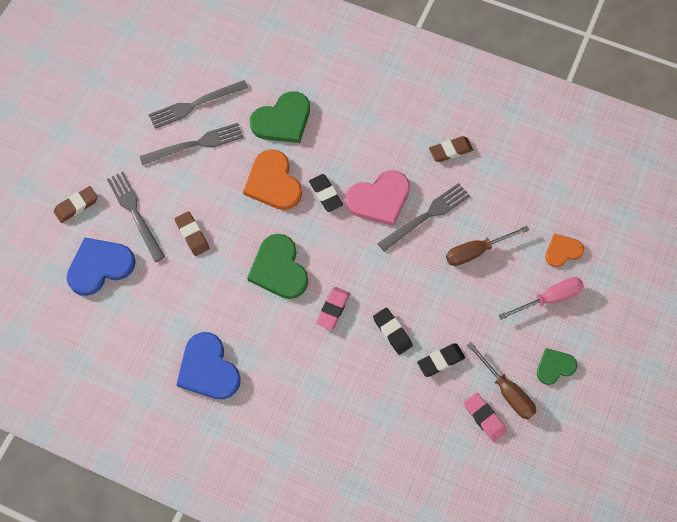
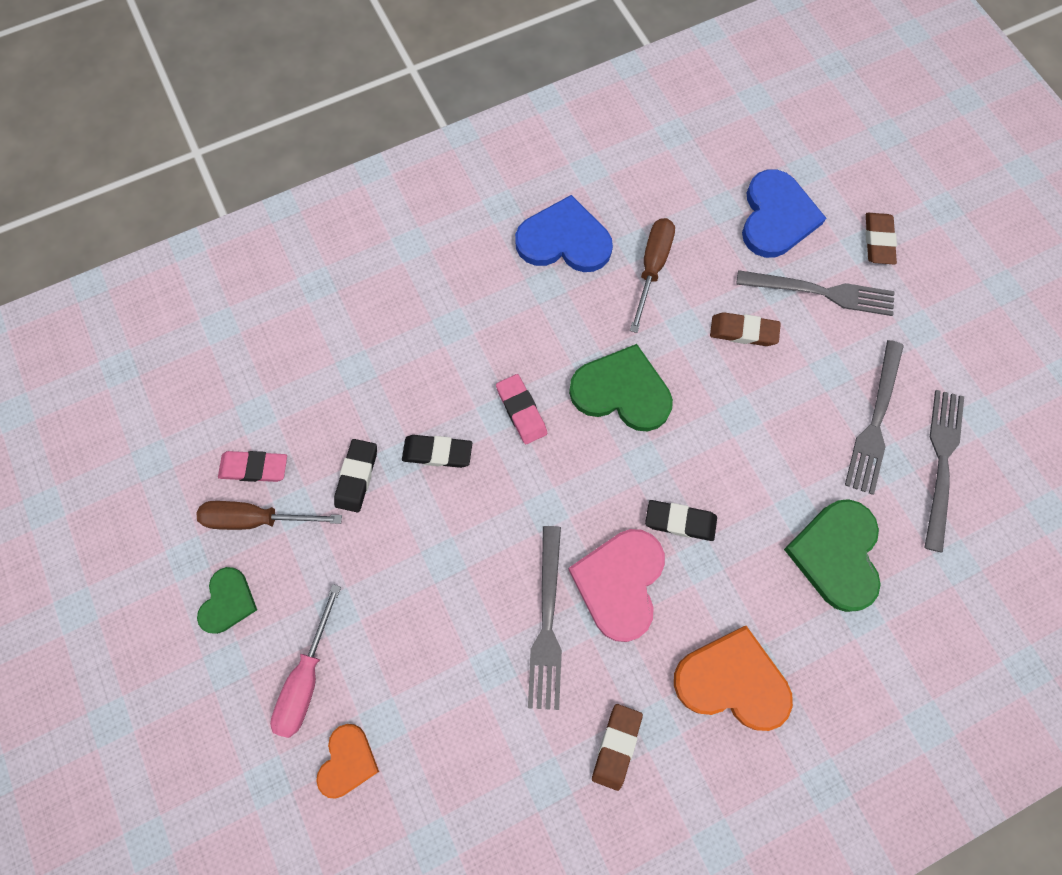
camera: 130 degrees right, 5 degrees up
(273, 182) = (747, 471): orange heart -> orange heart (732, 681)
(476, 251) = (446, 643): brown screwdriver -> brown screwdriver (652, 268)

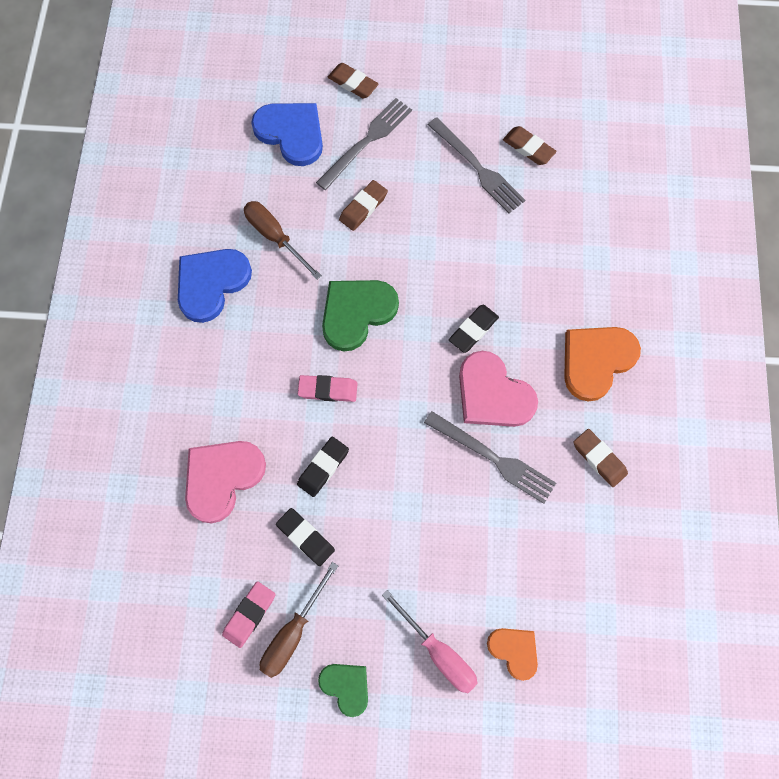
camera: 60 degrees left, 0 degrees up
(374, 365) = (222, 478): none -> pink heart
(836, 554) = (551, 247): green heart -> none
(941, 463) = (528, 148): grey fork -> brown eraser

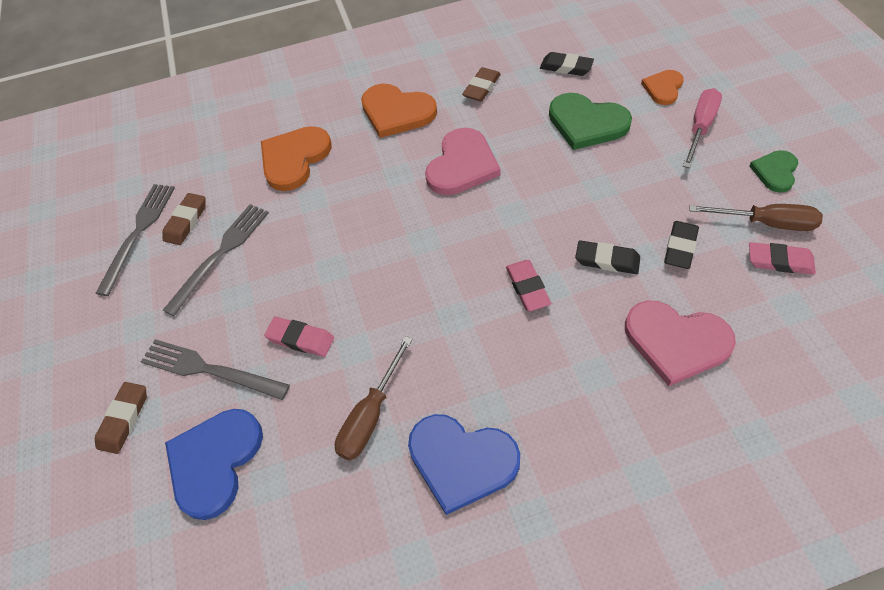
camera: 105 degrees left, 15 degrees down
(356, 313) = (431, 296): green heart -> green heart (586, 123)
(363, 207) = (300, 339): brown eraser -> pink eraser
(473, 330) = (406, 198): black eraser -> black eraser (566, 67)
(493, 458) = (520, 147): grey fork -> grey fork (138, 233)
(569, 250) = (294, 159): none -> orange heart

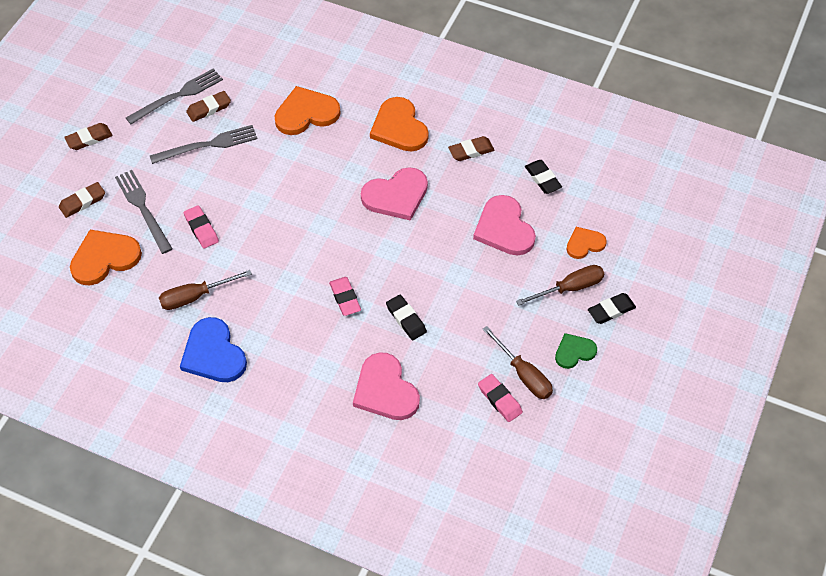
camera: 35 degrees right, 0 degrees up
(68, 345) = (89, 139): none -> brown eraser
(215, 461) = (104, 258): blue heart -> orange heart
(527, 287) = (345, 298): pink eraser -> pink eraser turned 45 degrees counterclockwise
(586, 123) = (504, 228): green heart -> pink heart
(680, 247) = (455, 346): black eraser -> black eraser (611, 310)
(700, 127) = (569, 288): pink screwdriver -> brown screwdriver

